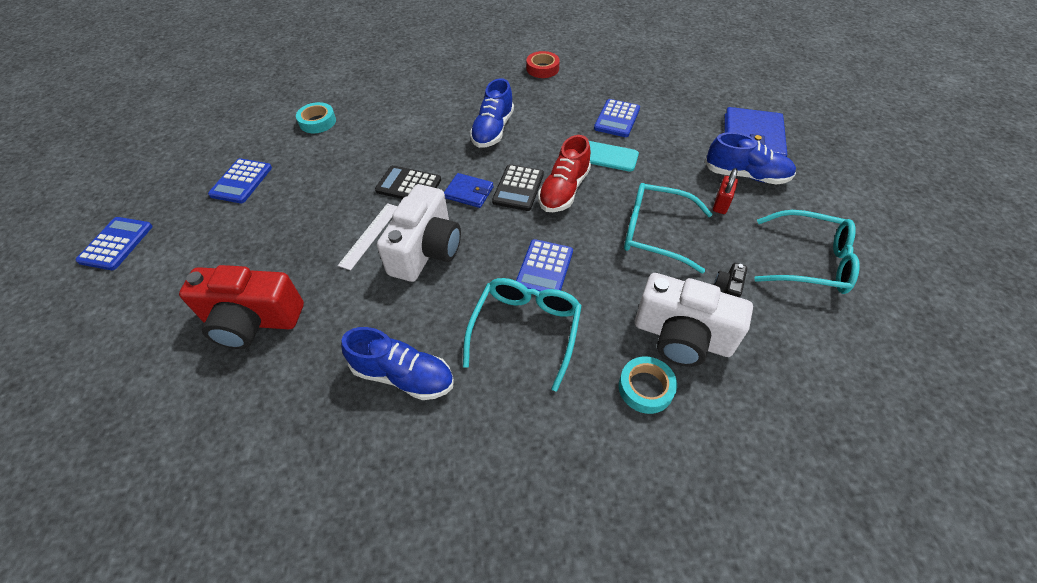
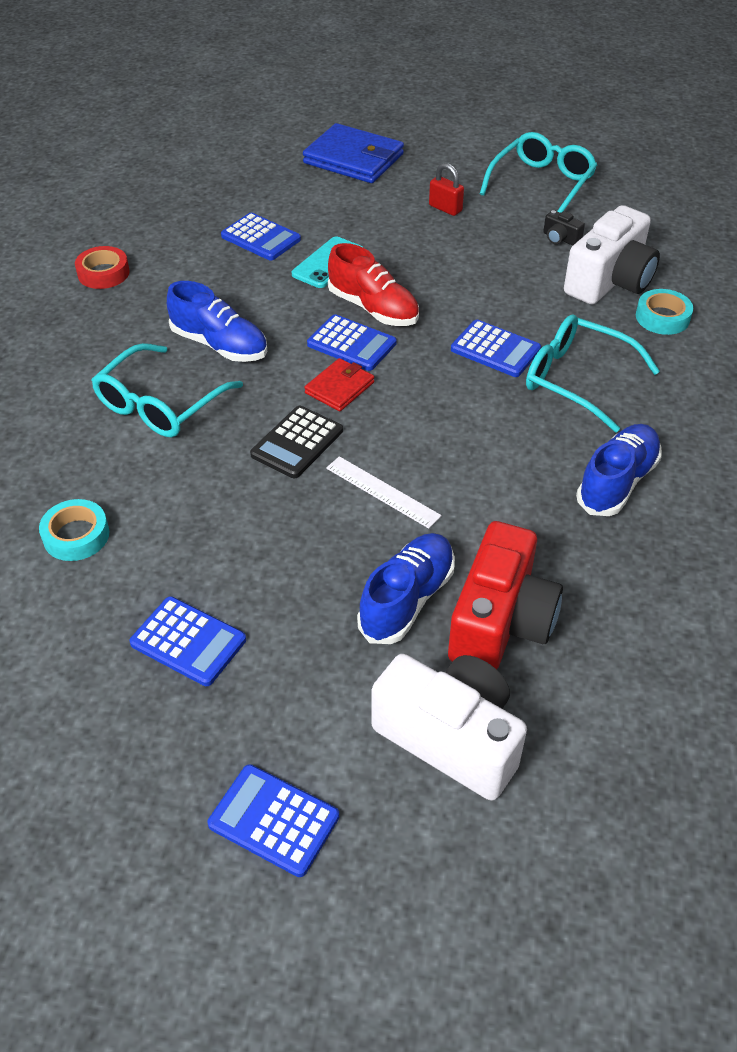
camera: 75 degrees left, 5 degrees down
(426, 250) = (431, 441): white camera -> white camera (450, 738)
(469, 192) = (339, 388): blue wallet -> red wallet
(518, 188) = (351, 344): black calculator -> blue calculator
(655, 233) = (470, 261): turquoise glasses -> turquoise glasses (160, 404)
(746, 175) = (409, 180): blue shoe -> blue shoe (407, 599)

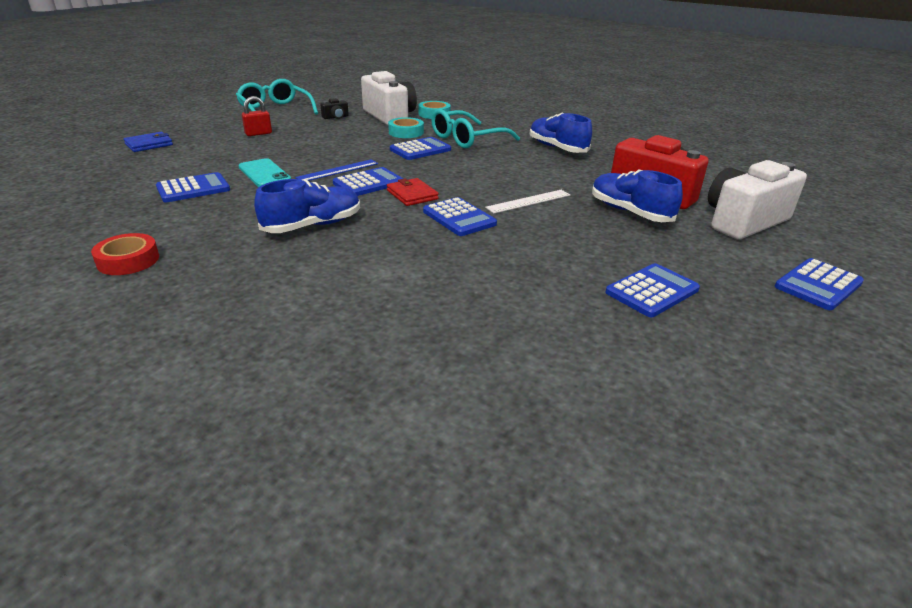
camera: 70 degrees left, 15 degrees down
(76, 535) = (507, 326): turquoise tape -> turquoise tape (406, 132)
(160, 404) = (363, 261): turquoise glasses -> none
(297, 443) = (459, 218): black calculator -> blue calculator
(353, 159) = (149, 144): blue wallet -> blue wallet, size x0.55
(373, 308) = (338, 170): red shoe -> blue ruler

